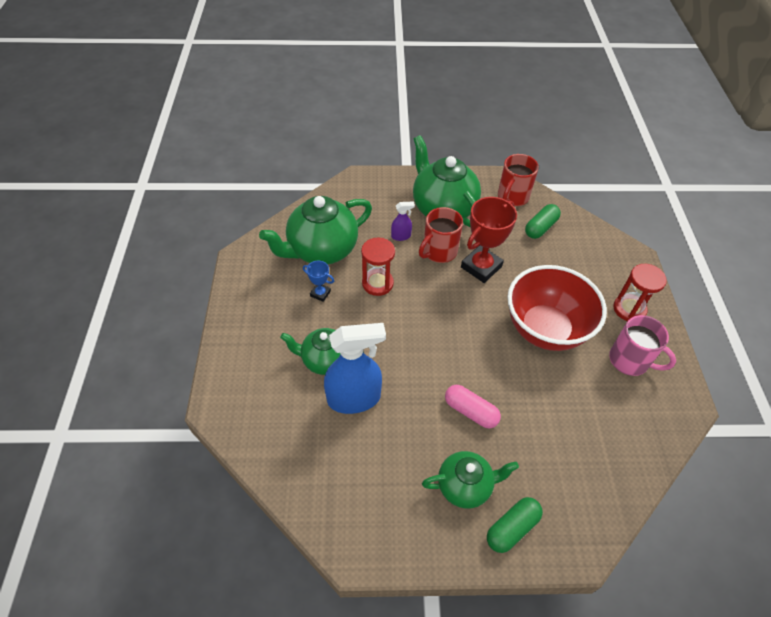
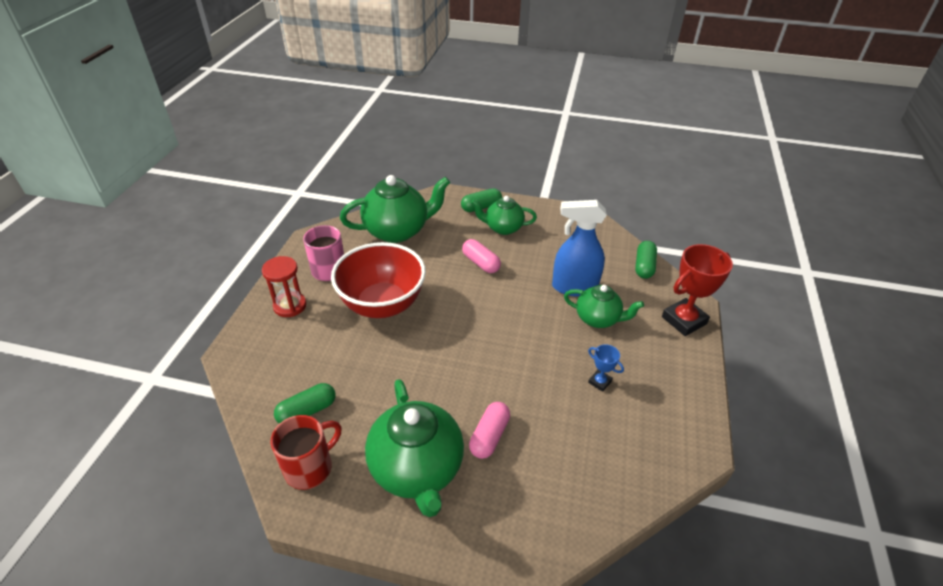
camera: 165 degrees left, 10 degrees down
(269, 455) = (644, 266): none -> green capsule
(322, 250) = (595, 437): green teapot -> green teapot (397, 231)
(377, 283) = (533, 380): red hourglass -> none
(401, 236) = (489, 436): purple spray bottle -> pink capsule
(439, 252) = (450, 405): red mug -> none
(481, 267) = (409, 376): red trophy -> red trophy (684, 320)

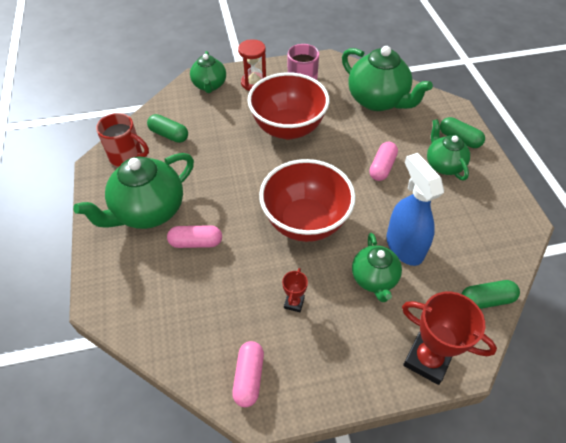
camera: 65 degrees right, 10 degrees up
(257, 345) = (209, 85): none -> green teapot
(512, 339) = (305, 222): none -> red bowl
(599, 382) = (294, 303): blue trophy -> red trophy
(666, 445) = (249, 377): none -> pink capsule

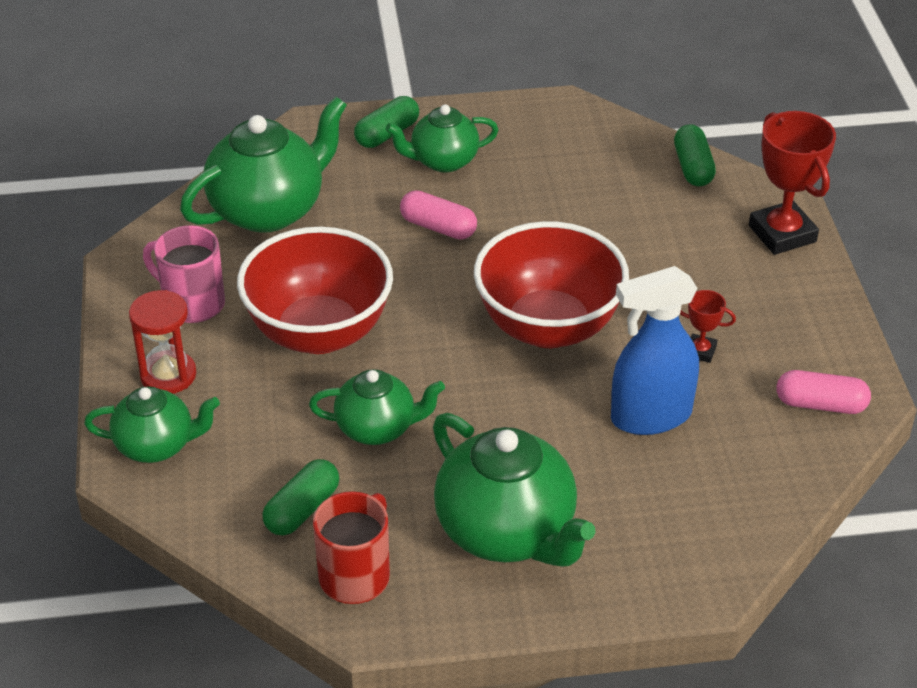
camera: 85 degrees left, 10 degrees down
(196, 242) = (583, 463): pink capsule -> none
(374, 279) = (659, 265): green teapot -> green teapot (377, 428)
(404, 246) = (602, 227): blue spray bottle -> blue spray bottle (650, 416)
(427, 359) = (782, 234): red trophy -> red trophy turned 60 degrees counterclockwise

